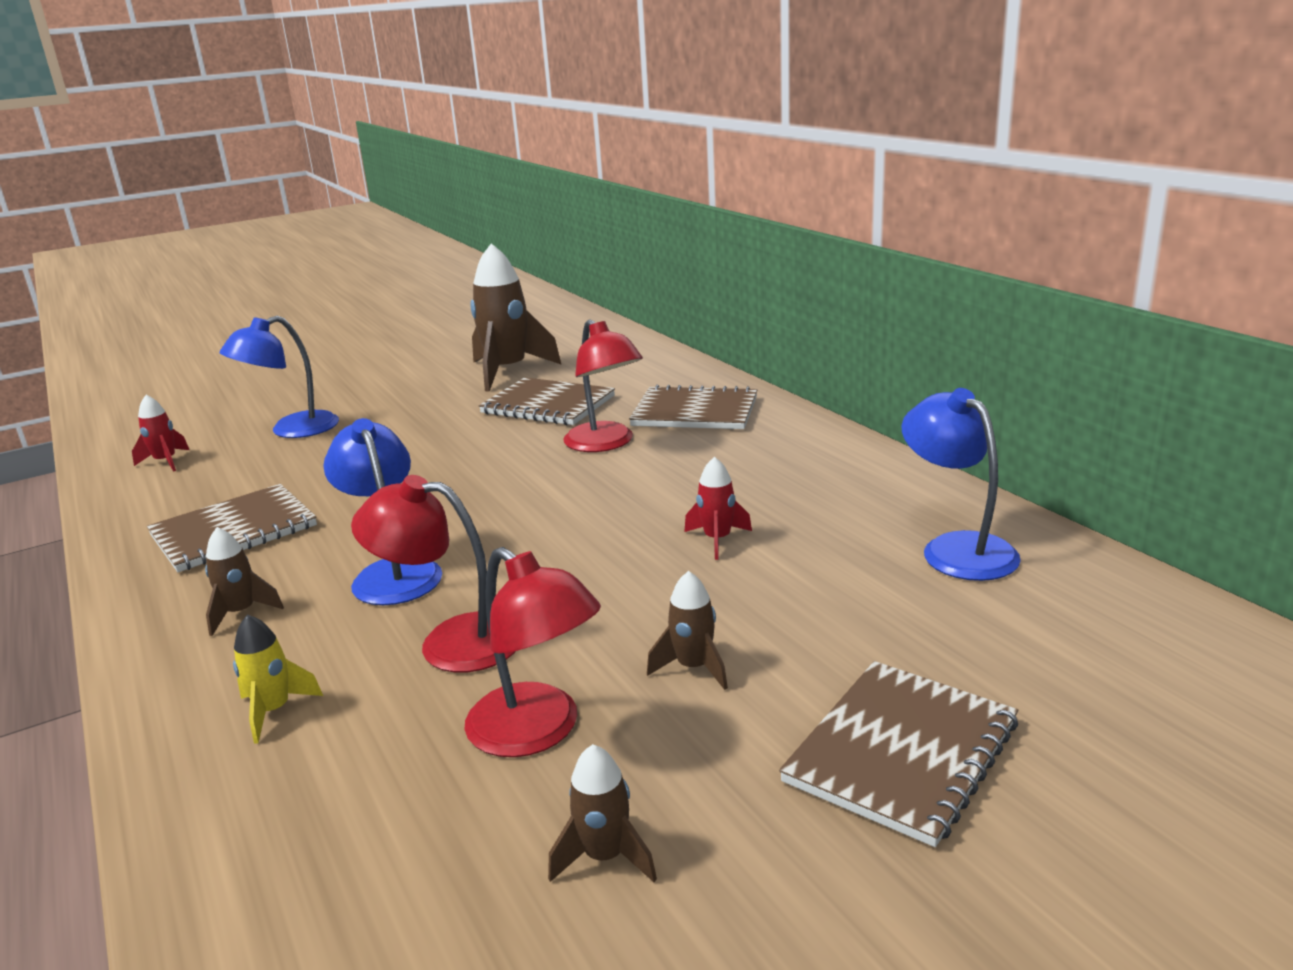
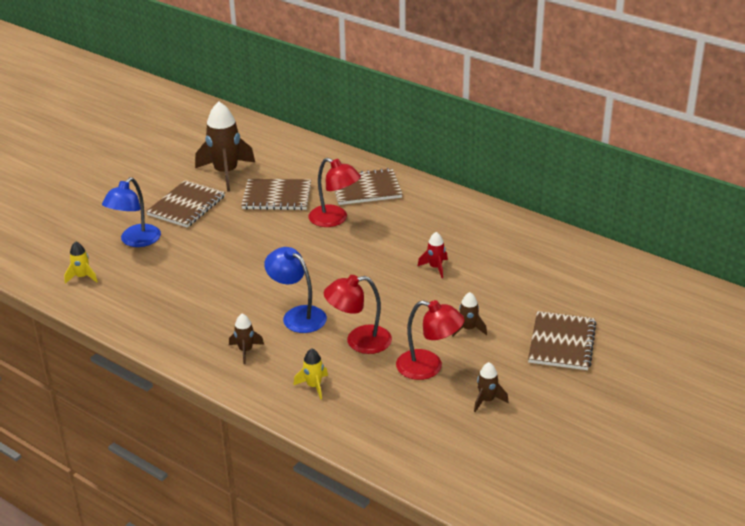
camera: 25 degrees left, 10 degrees up
(166, 462) = (82, 277): red rocket -> yellow rocket
(234, 531) = (185, 311): brown notebook -> brown notebook (186, 206)
(956, 548) = (539, 252): blue lamp -> none

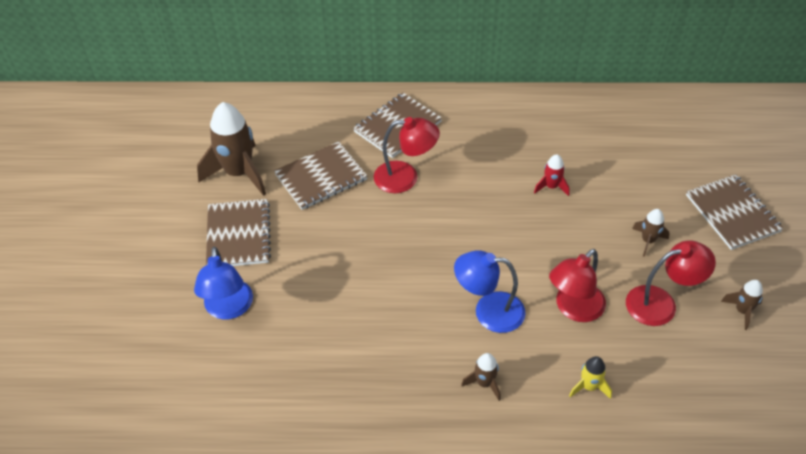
camera: 35 degrees left, 15 degrees up
(82, 277) = (218, 389): yellow rocket -> none

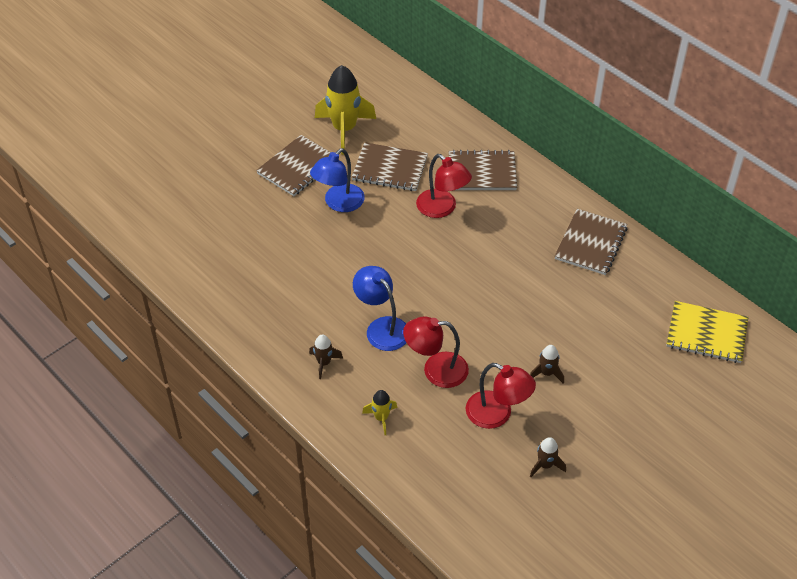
camera: 45 degrees right, 0 degrees up
(229, 309) = (240, 205): blue lamp -> blue lamp (339, 203)
(239, 173) = (344, 129): brown rocket -> yellow rocket
(551, 187) = (531, 288): red rocket -> none
(699, 125) = (706, 334): none -> yellow notebook
(732, 213) = (636, 406): brown notebook -> brown notebook (591, 243)

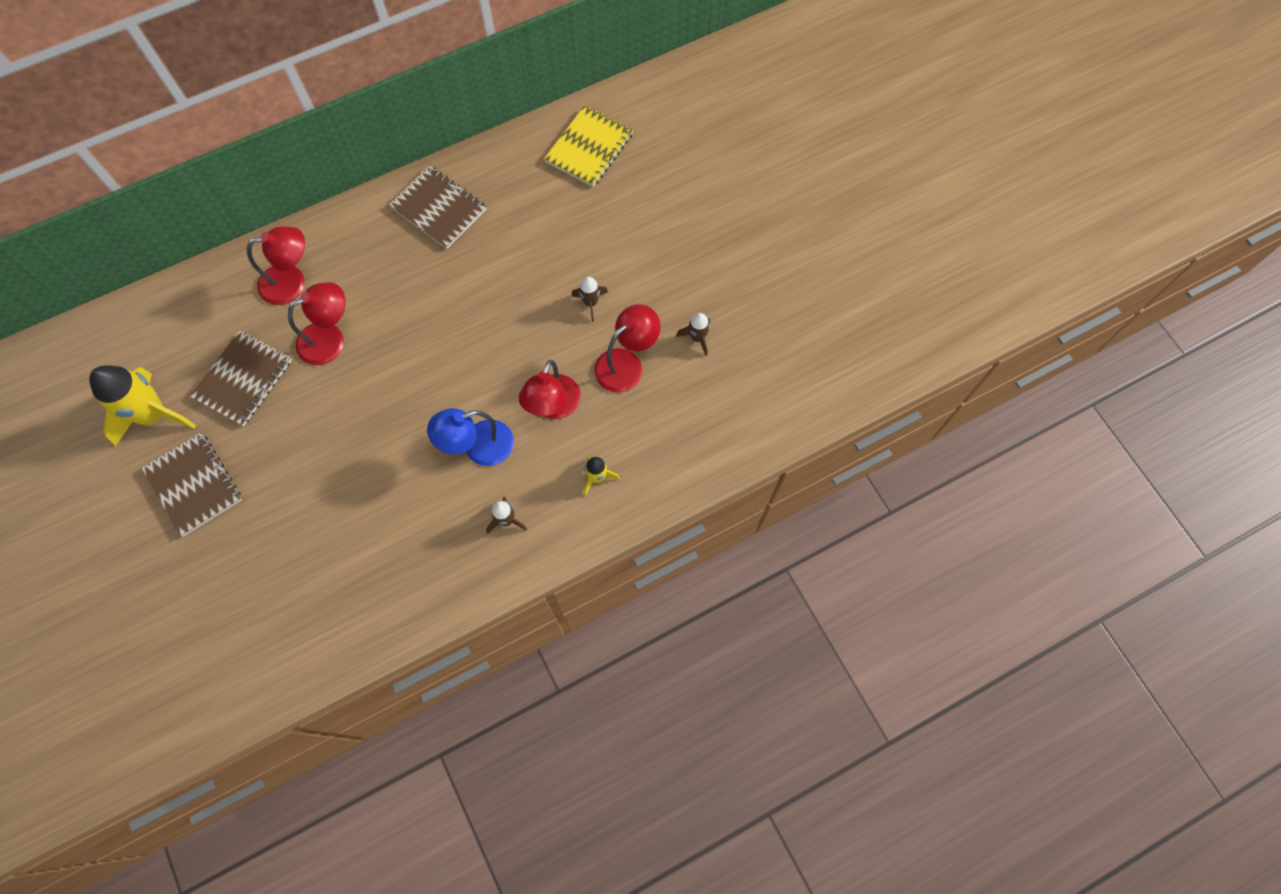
camera: 75 degrees left, 20 degrees up
(339, 203) = (275, 450): blue lamp -> none
(482, 172) = (292, 282): brown notebook -> red lamp

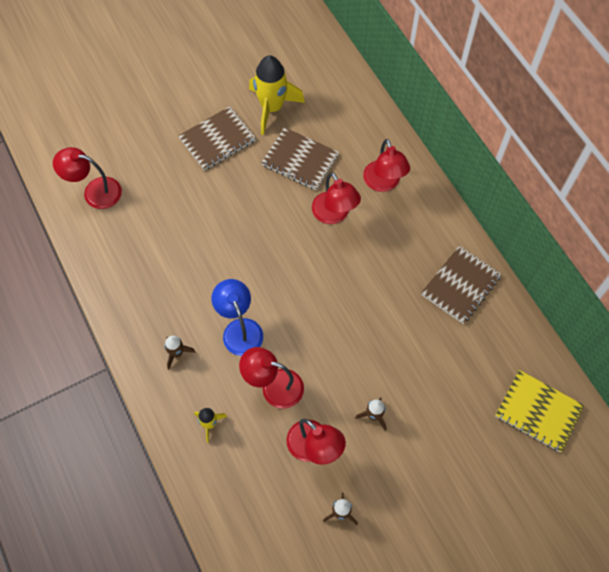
camera: 90 degrees right, 5 degrees down
(255, 649) = (94, 191): none -> red lamp

